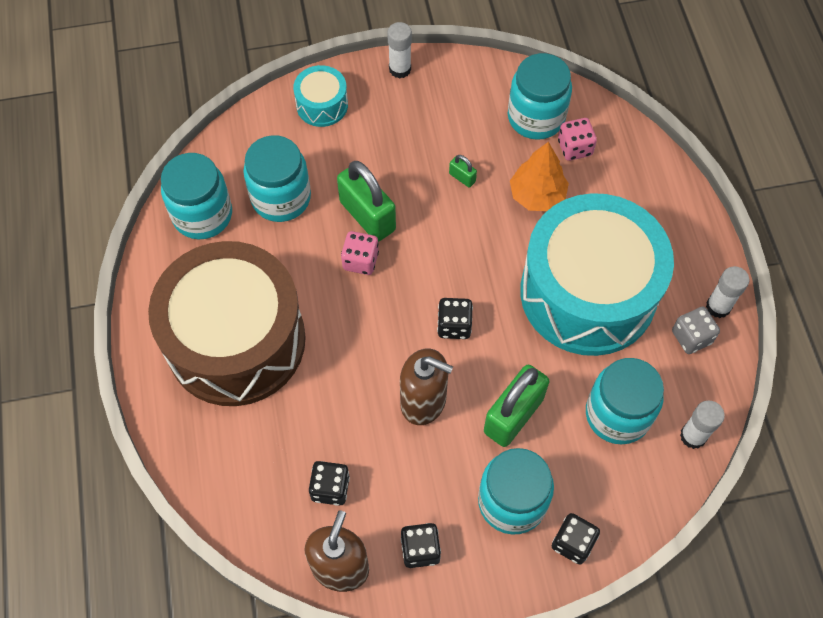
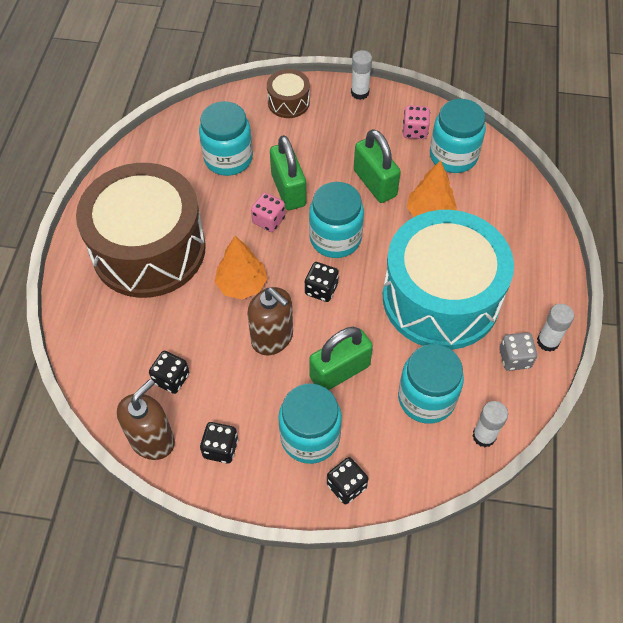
camera: 20 degrees right, 5 degrees down
(202, 215) = (165, 154): turquoise jar -> turquoise jar (335, 238)
(322, 105) = (288, 102): turquoise drum -> brown drum
(362, 349) = (242, 285): none -> orange tree
(462, 177) = (375, 183): green padlock -> green padlock, size x2.29
(574, 148) = (475, 187): pink dice -> pink dice (415, 131)

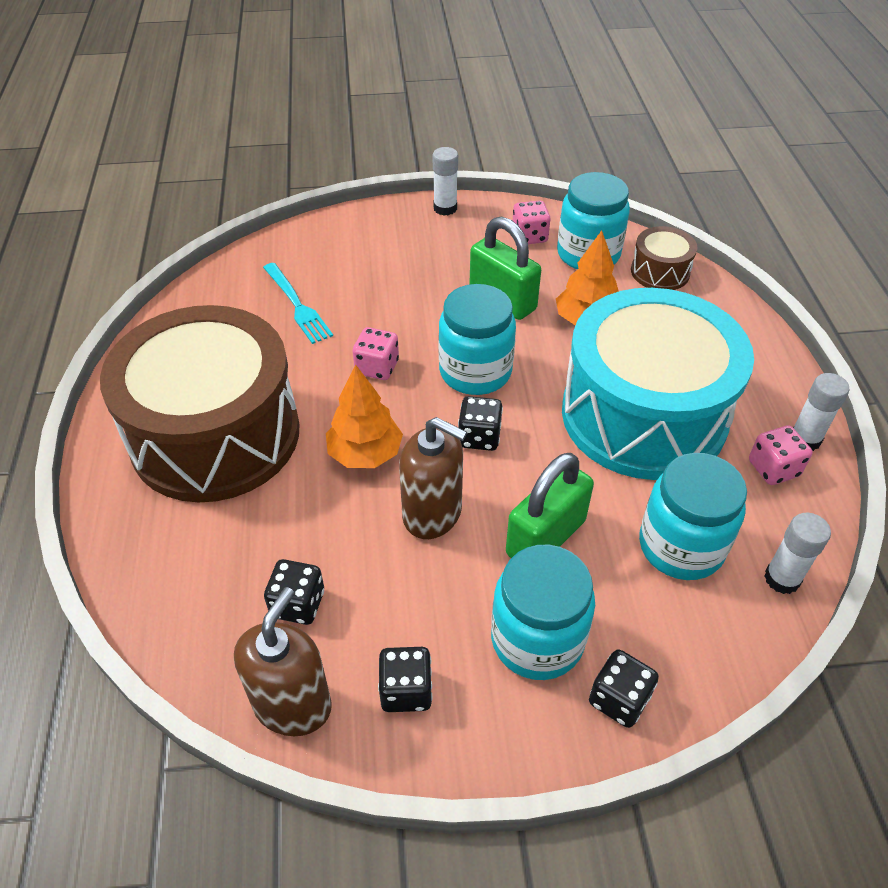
camera: 15 degrees left, 10 degrees down
(228, 158) = (298, 306): turquoise jar -> turquoise fork
(288, 102) = (358, 232): brown drum -> brown drum (660, 272)
(288, 190) = (391, 327): green padlock -> none
(514, 358) = (773, 468): grey dice -> pink dice

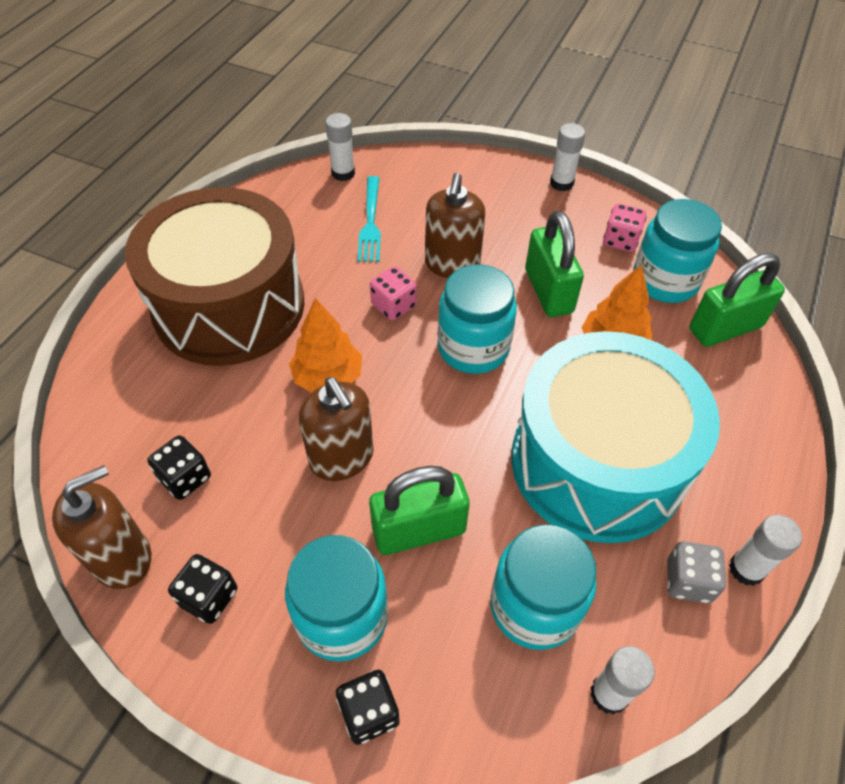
camera: 30 degrees right, 5 degrees up
(235, 272) = (343, 173): none -> white glue stick
(402, 311) = (452, 264): none -> brown soap dispenser
(479, 437) = (431, 409): black dice -> none
(660, 272) = (725, 328): brown drum -> green padlock
(773, 468) = (688, 581): pink dice -> grey dice

